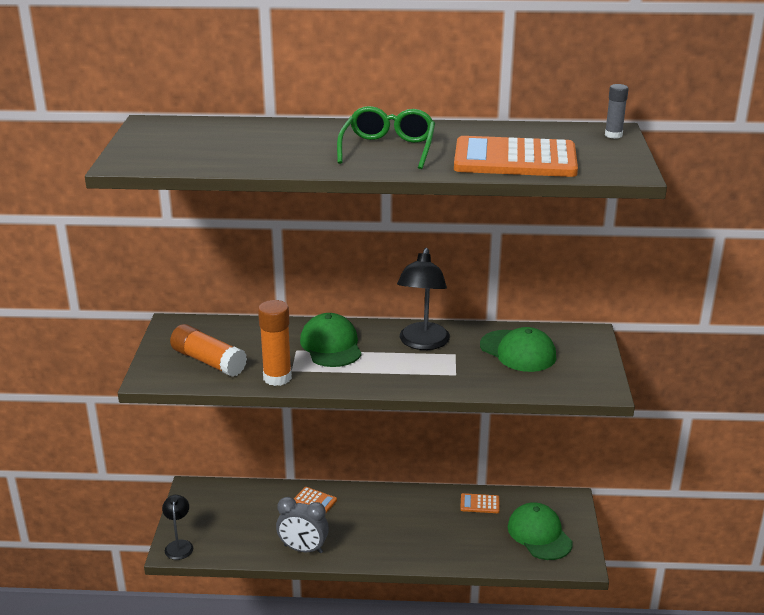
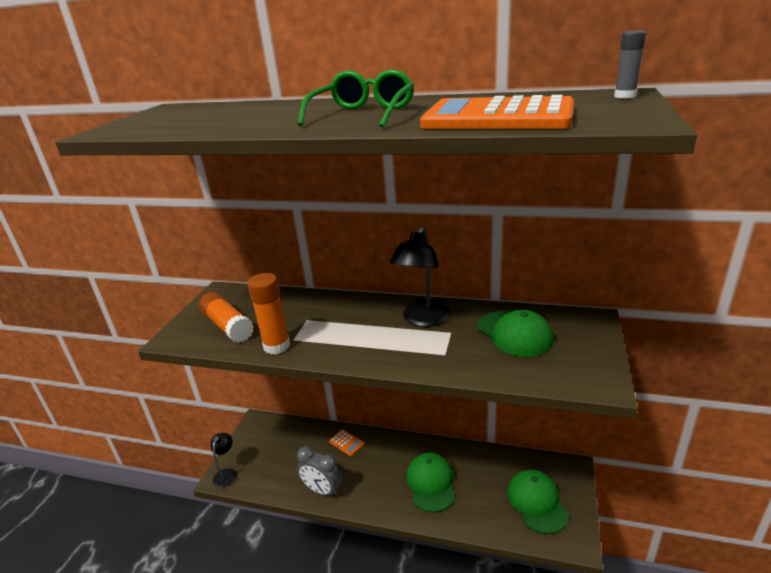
camera: 15 degrees right, 0 degrees up
(331, 345) = (339, 317): green cap -> green cap (431, 483)
(479, 504) = (486, 462): orange calculator -> none

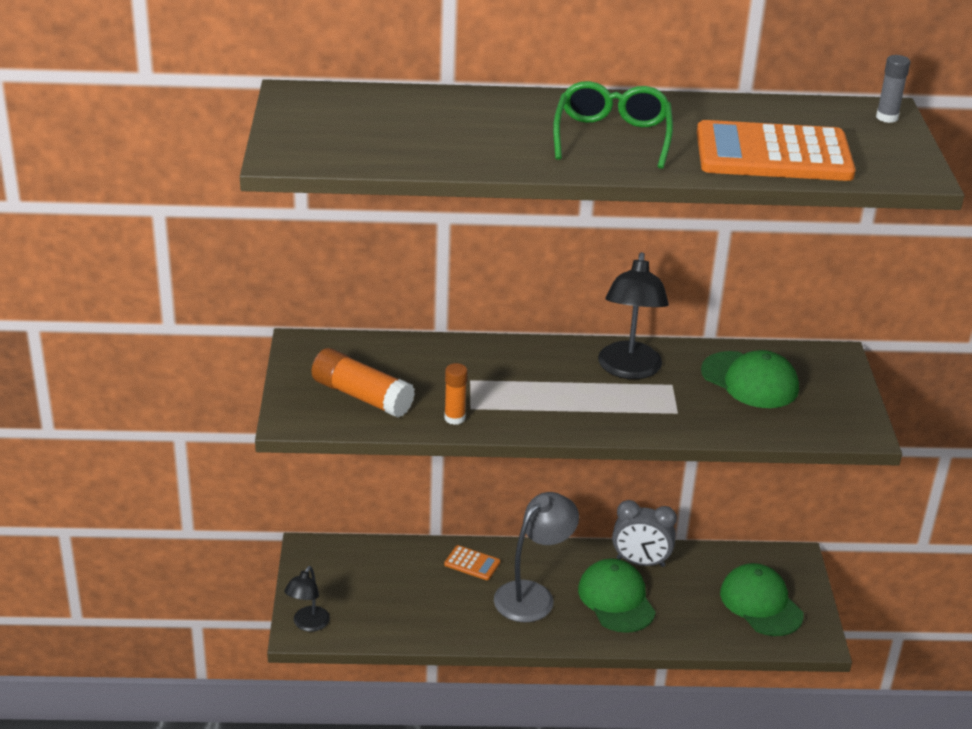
camera: 20 degrees left, 5 degrees up
(227, 473) = (308, 624): black lamp -> black lamp turned 150 degrees counterclockwise
(277, 346) = (454, 418): orange glue stick -> orange glue stick, size x0.58
(322, 490) = (467, 627): grey clock -> grey clock (640, 562)
(375, 472) = (533, 595): none -> grey lamp

